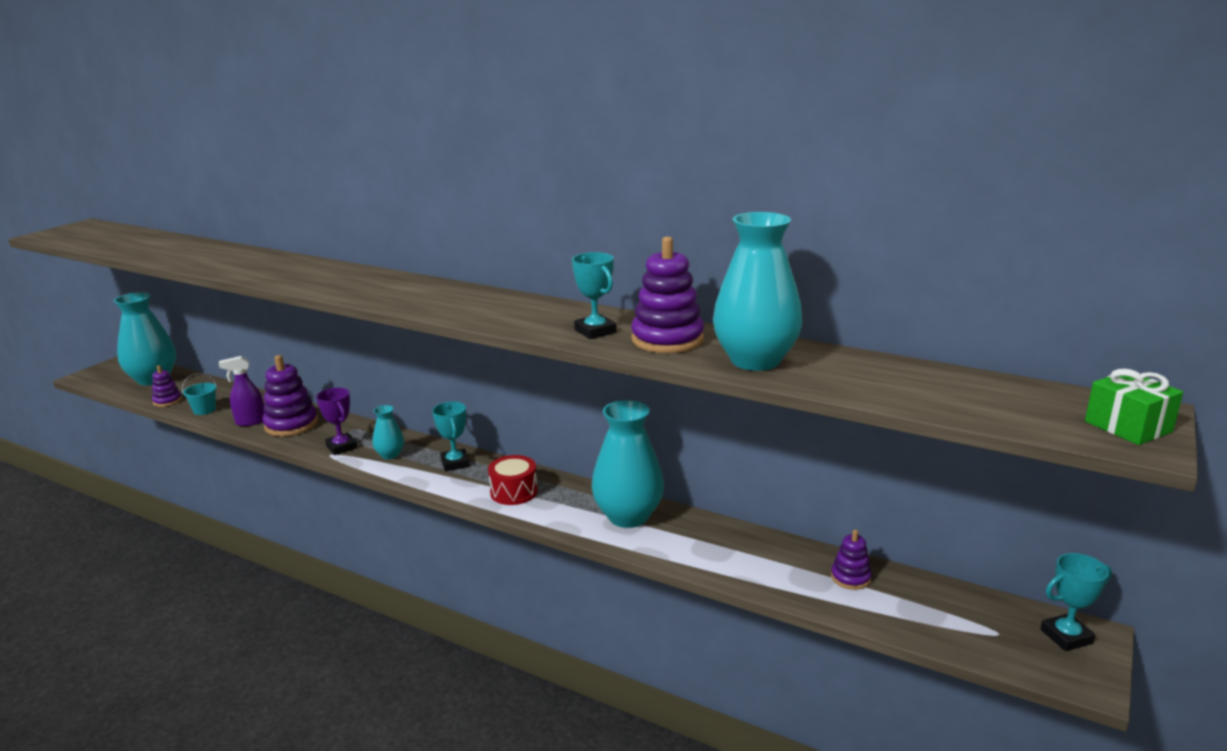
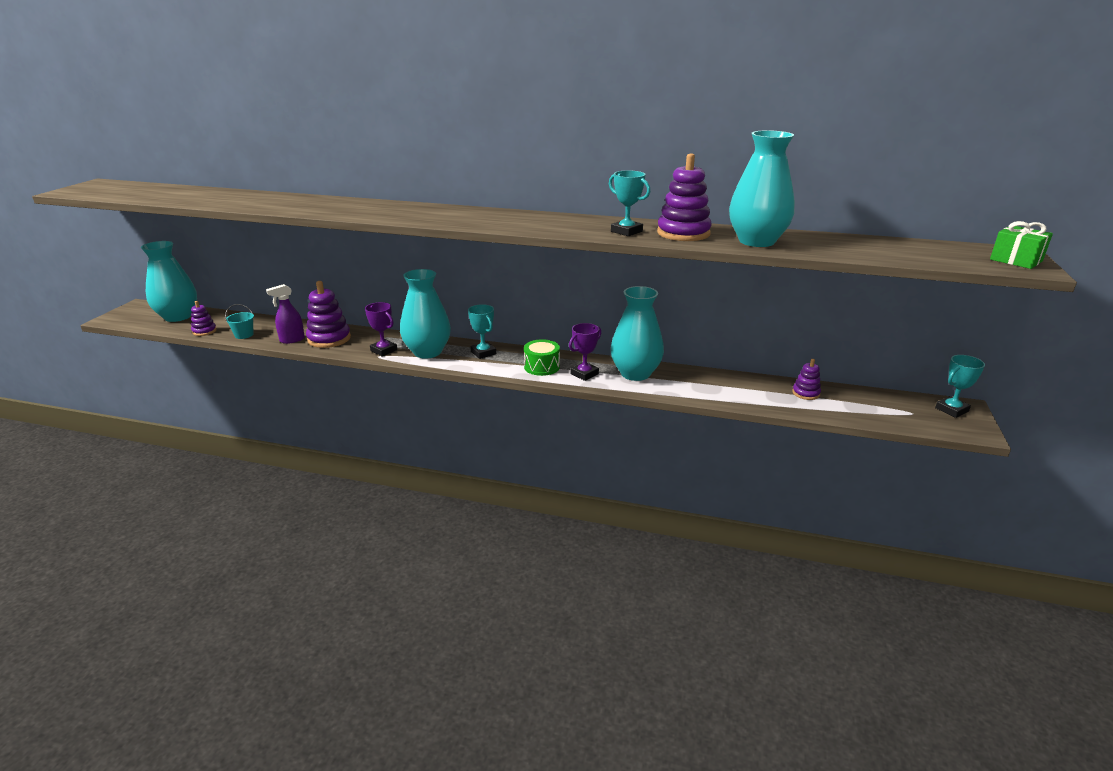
camera: 15 degrees left, 5 degrees up
(390, 455) = (427, 352): turquoise vase -> turquoise vase, size x2.04
(514, 492) = (542, 367): red drum -> green drum
(561, 509) = (584, 374): none -> purple trophy

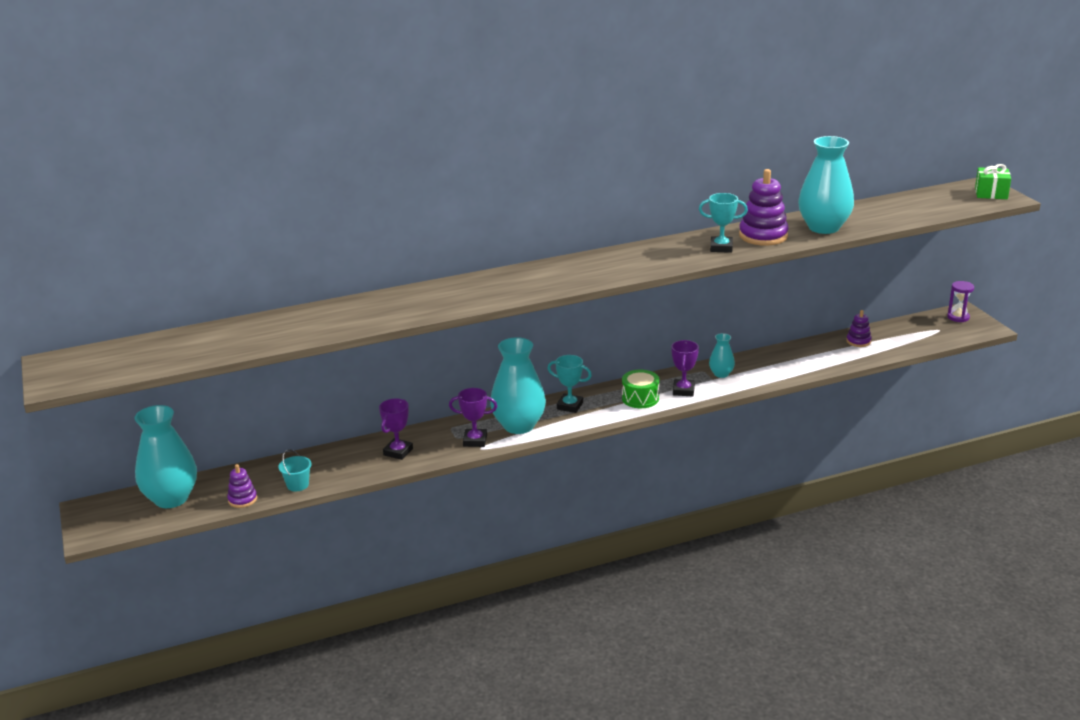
camera: 35 degrees left, 0 degrees up
(292, 340) = (361, 468): purple spray bottle -> none
(329, 339) = (398, 452): purple stacking toy -> purple trophy
(635, 373) = (721, 374): turquoise vase -> turquoise vase, size x0.49
(951, 410) = (958, 317): turquoise trophy -> purple hourglass

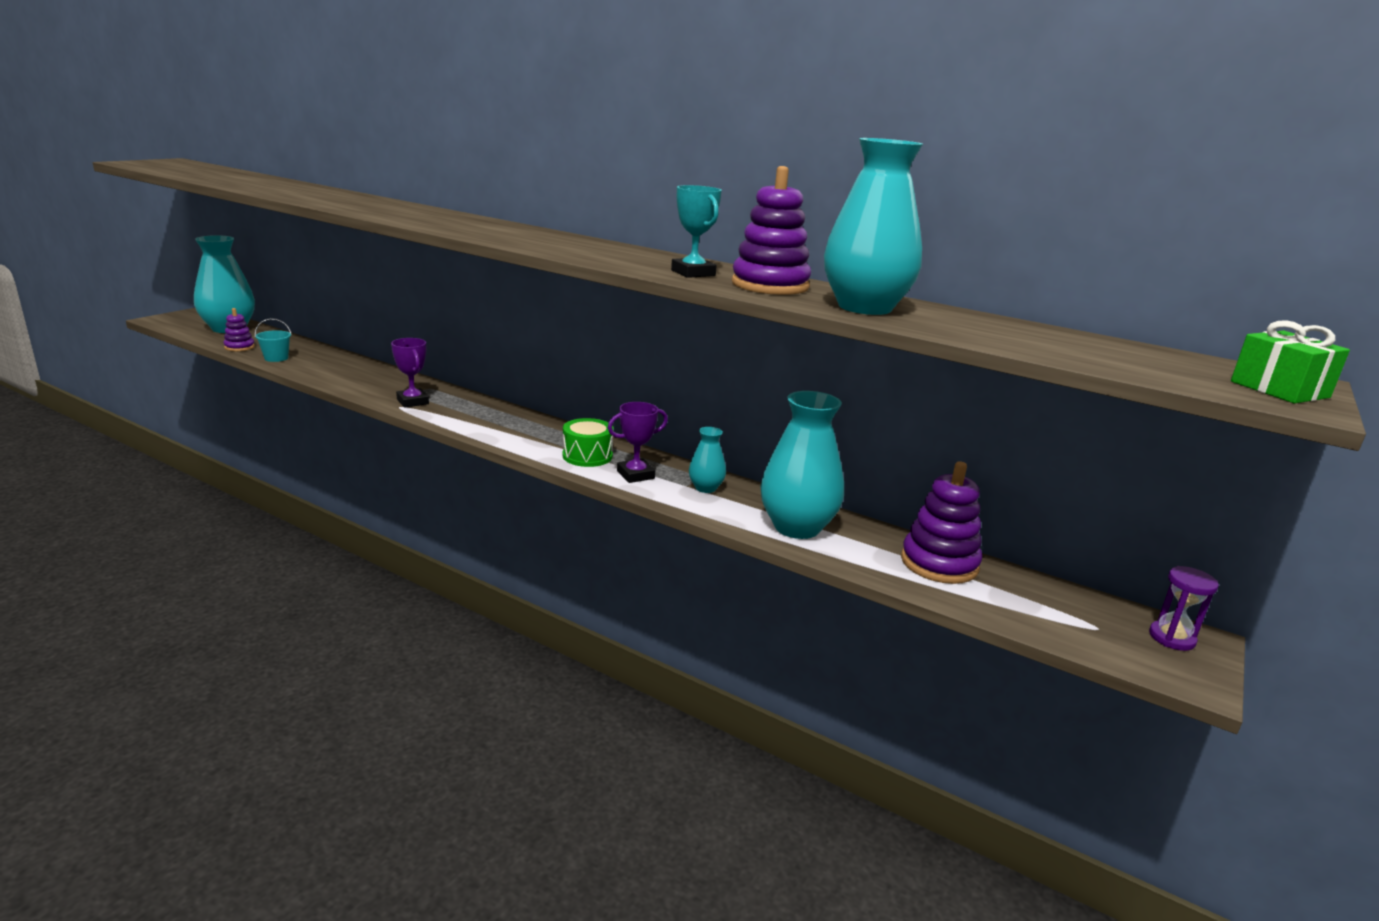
camera: 50 degrees right, 5 degrees down
(398, 452) = (364, 378): purple trophy -> none
(519, 425) = (462, 413): turquoise vase -> turquoise vase (797, 527)
(570, 406) = (529, 426): turquoise trophy -> none
(858, 341) = (939, 563): purple stacking toy -> purple stacking toy, size x1.83

